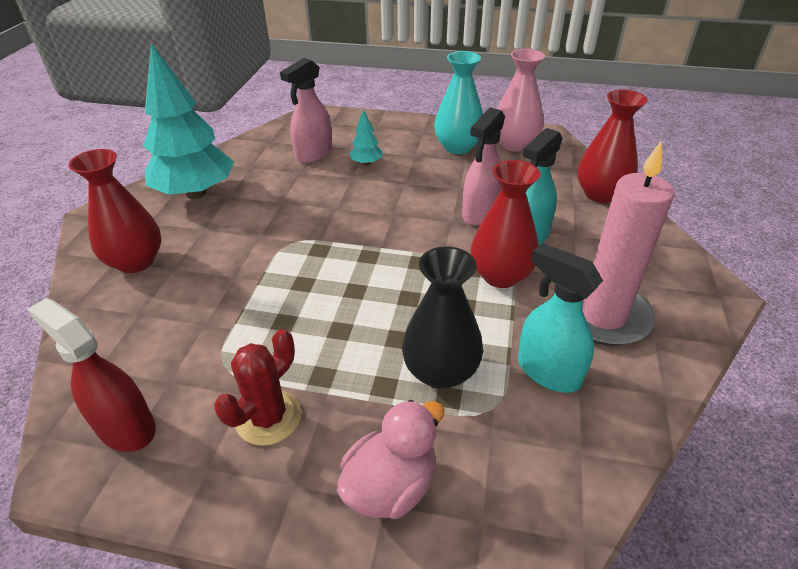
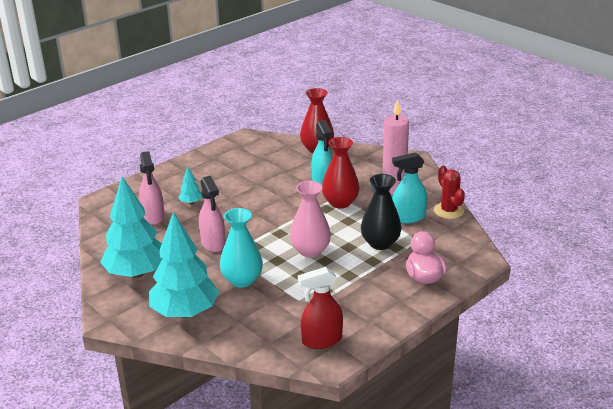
camera: 55 degrees left, 10 degrees down
(136, 261) = (185, 312): red vase -> turquoise tree
(268, 417) = (358, 297): red cactus -> red cactus (448, 211)
(458, 147) = (218, 167): turquoise vase -> turquoise vase (242, 280)
(480, 213) = (288, 187): pink spray bottle -> pink spray bottle (213, 243)
(515, 144) = (241, 150): pink vase -> pink vase (310, 250)

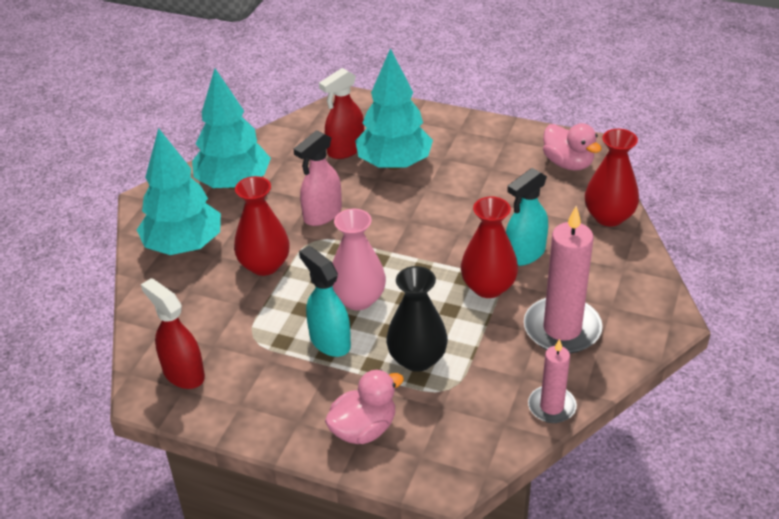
camera: 65 degrees right, 10 degrees up
(153, 217) = (345, 149): pink spray bottle -> red spray bottle
(191, 202) = (394, 164): turquoise tree -> turquoise tree, size x2.38
(242, 280) = (264, 265): turquoise vase -> red vase
(258, 146) = (568, 163): none -> pink duck
(408, 217) = (500, 367): turquoise spray bottle -> turquoise spray bottle (329, 341)
(448, 211) = (551, 406): red cactus -> pink candle

